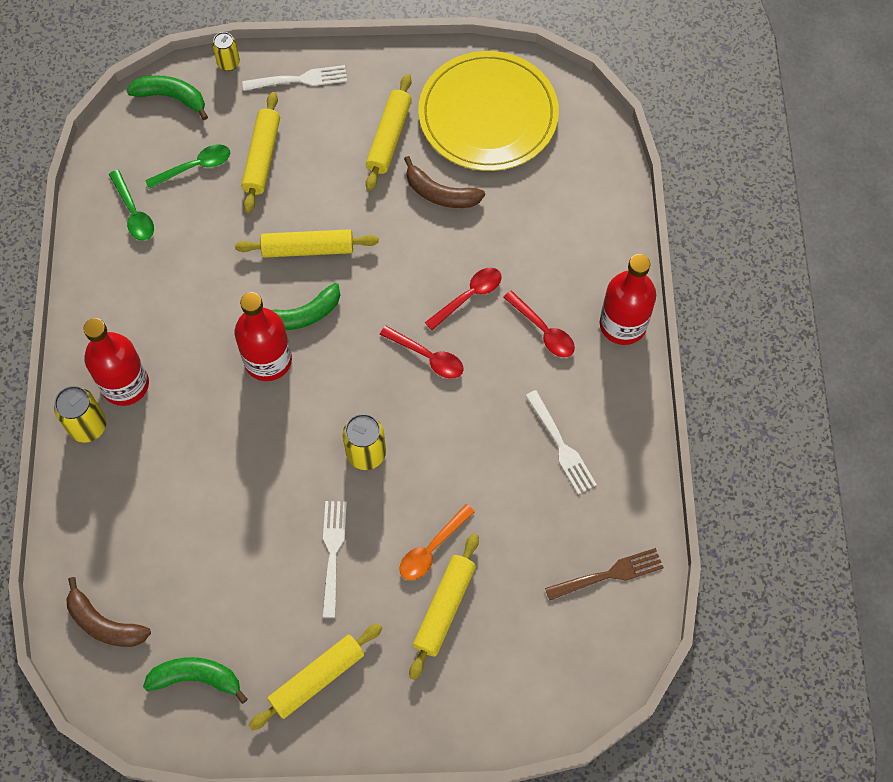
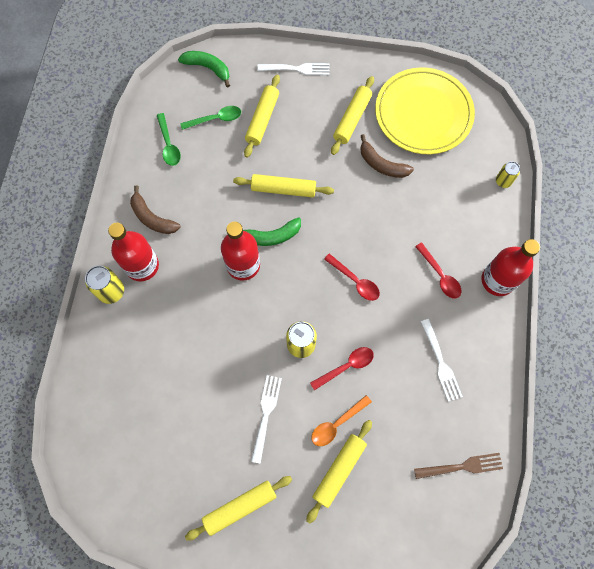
camera: 10 degrees right, 5 degrees up
(104, 623) = (98, 438): brown banana -> brown banana (152, 218)
(196, 678) = (155, 491): green banana -> none
(228, 63) = (250, 50): yellow can -> yellow can (503, 181)
(469, 296) = (390, 242): red spoon -> red spoon (346, 366)

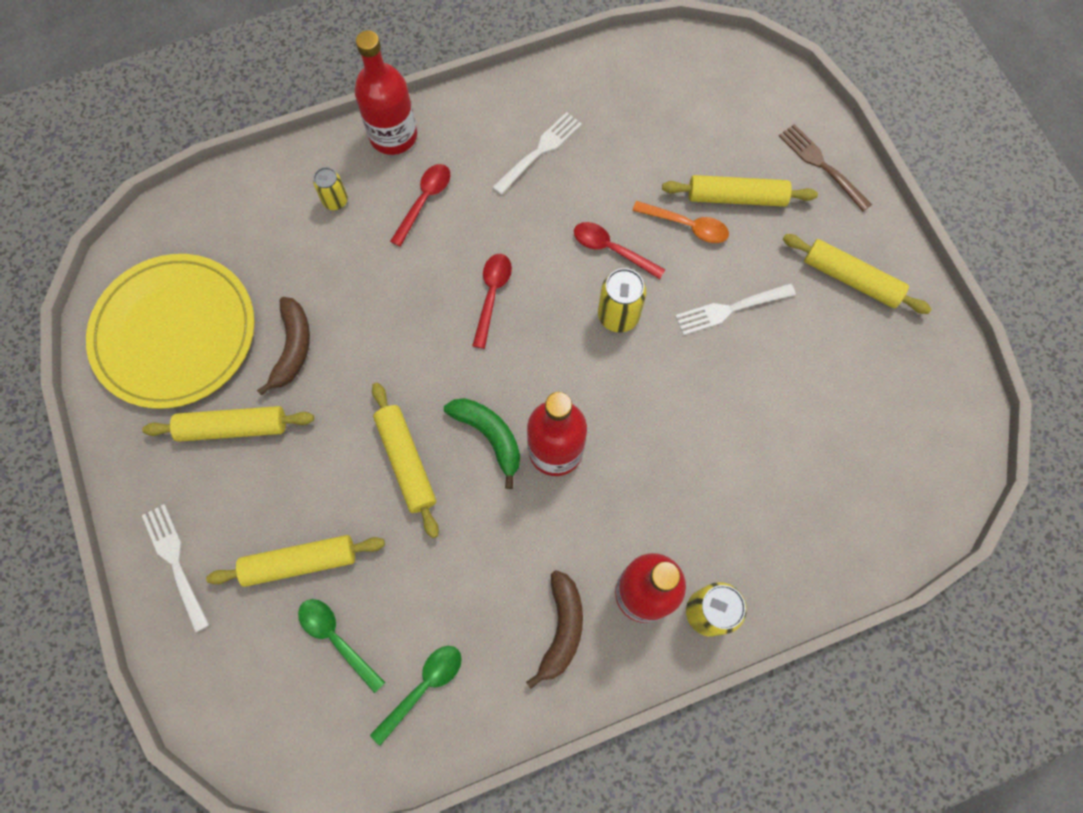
camera: 120 degrees left, 0 degrees up
(208, 68) = (242, 715): green banana -> none
(461, 467) = (646, 81): brown fork -> brown fork (822, 165)
(503, 181) = (241, 186): yellow can -> yellow can (335, 201)

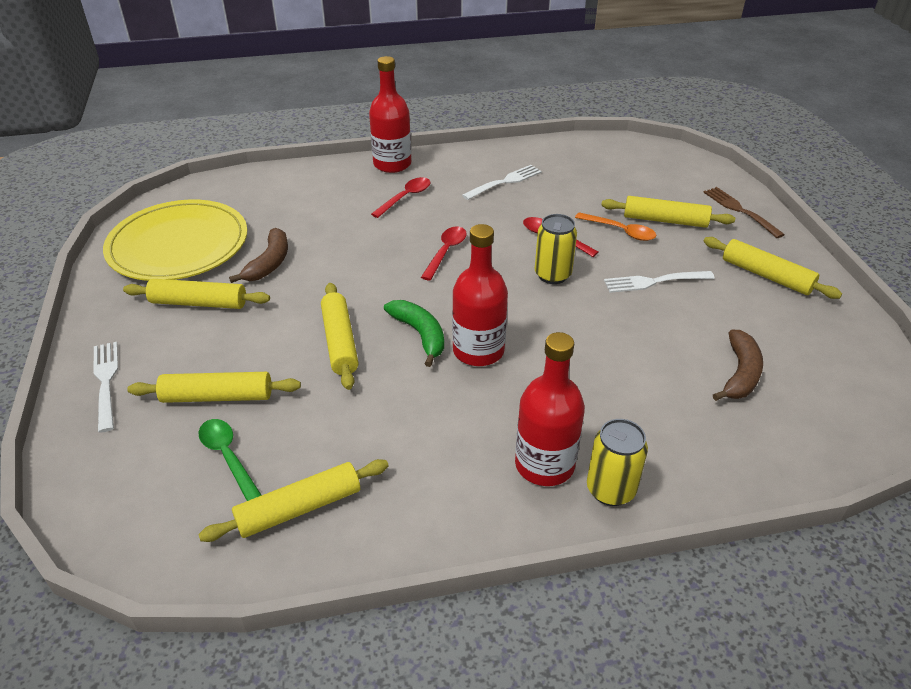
camera: 10 degrees right, 30 degrees down
(335, 201) = (335, 191): yellow can -> none
(423, 687) = (299, 508): green spoon -> yellow rolling pin
(561, 629) = (454, 481): brown banana -> brown banana (740, 374)

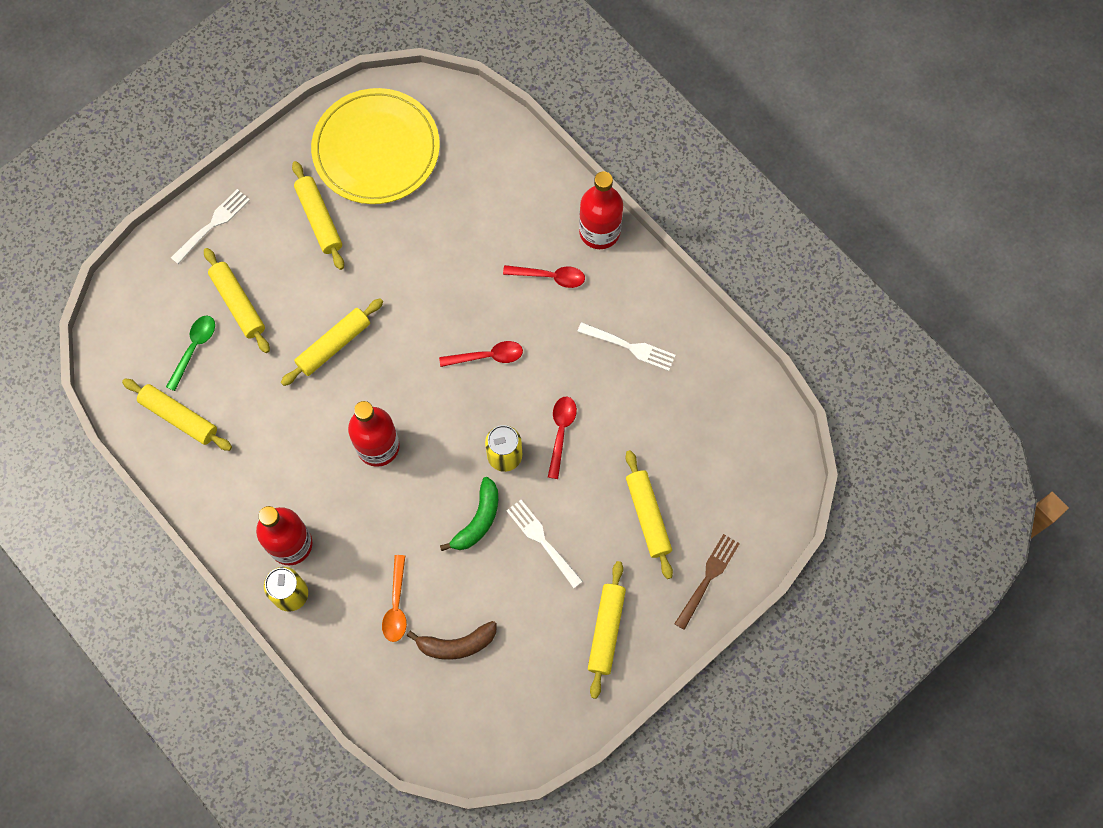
camera: 60 degrees right, 30 degrees up
(269, 263) = (393, 233): brown banana -> none
(420, 335) = (372, 395): green banana -> green banana (478, 520)
(620, 231) = (605, 484): orange spoon -> orange spoon (396, 605)

